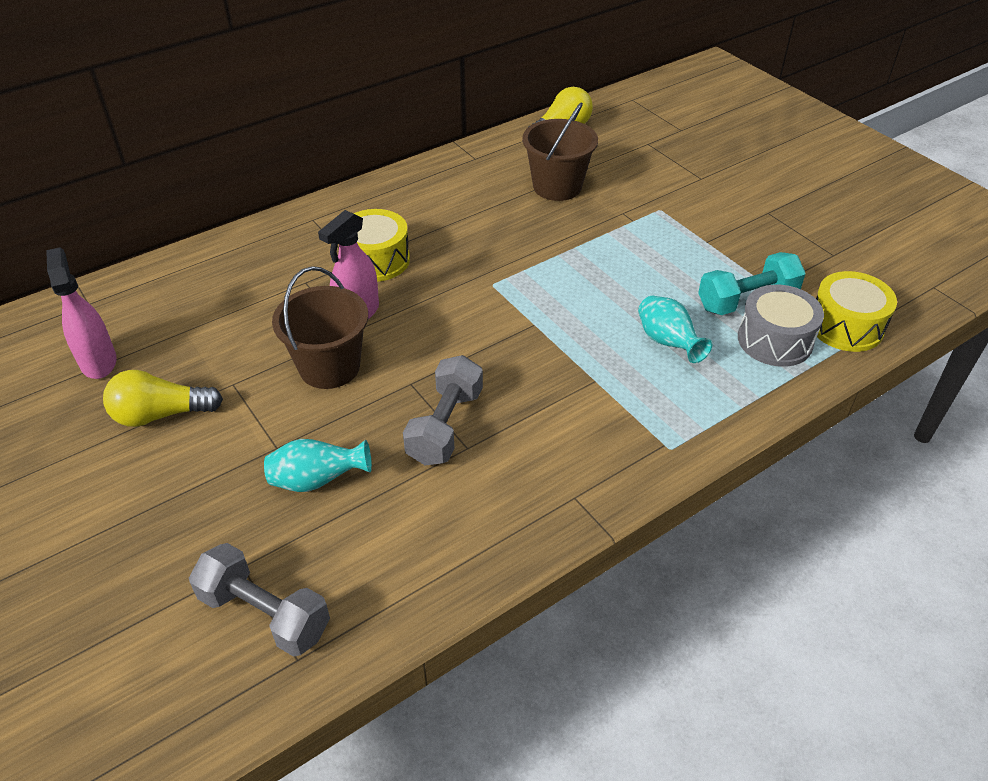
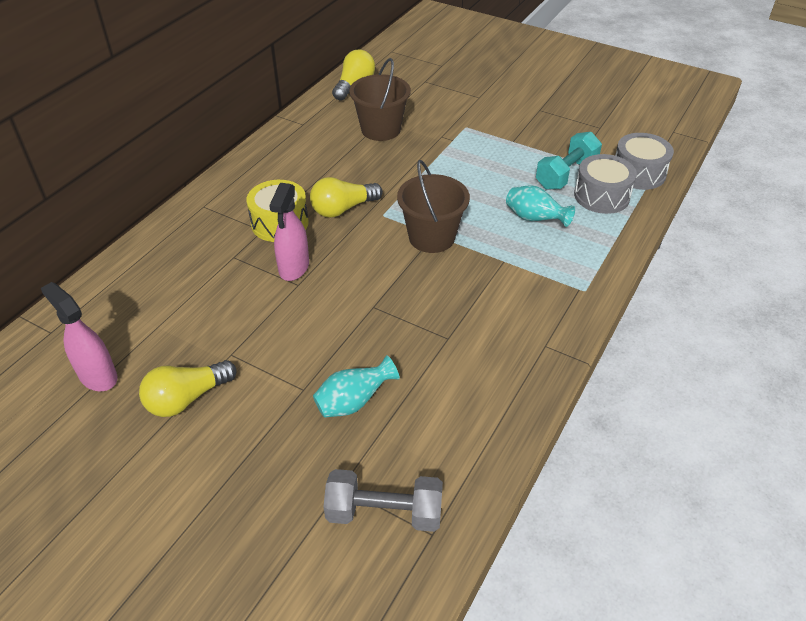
camera: 25 degrees left, 0 degrees up
(329, 367) = (301, 315): brown bucket -> brown bucket (431, 237)
(445, 426) = (421, 328): grey dumbbell -> none
(453, 264) = (343, 209): none -> yellow light bulb
(845, 326) = (638, 173): yellow drum -> grey drum

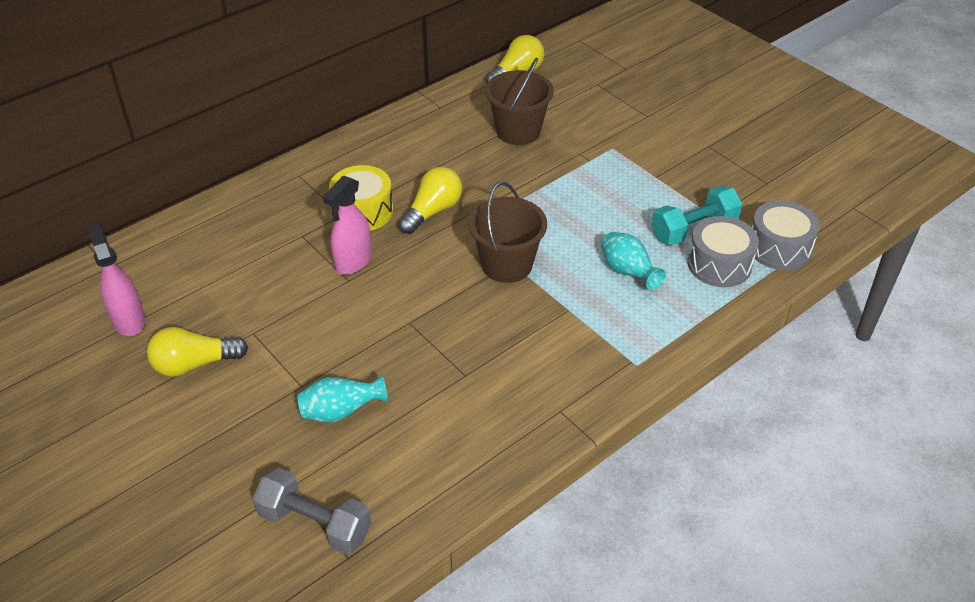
camera: 20 degrees right, 0 degrees up
(343, 209) = (432, 211): yellow light bulb -> yellow light bulb turned 135 degrees clockwise

